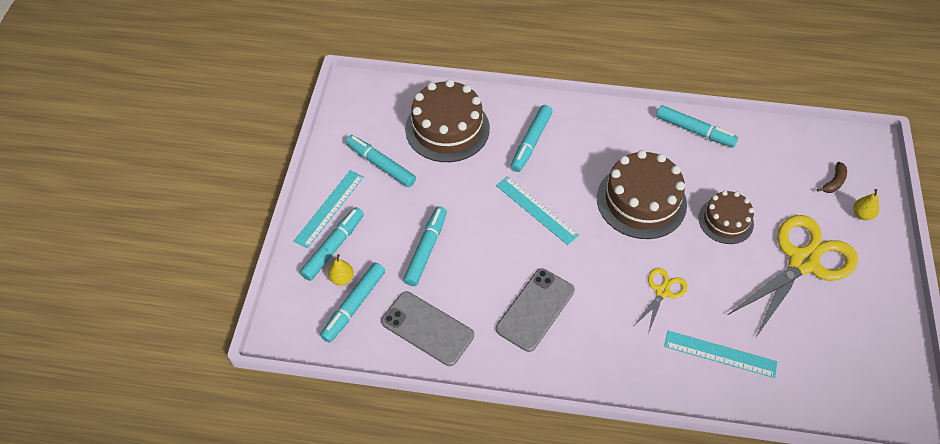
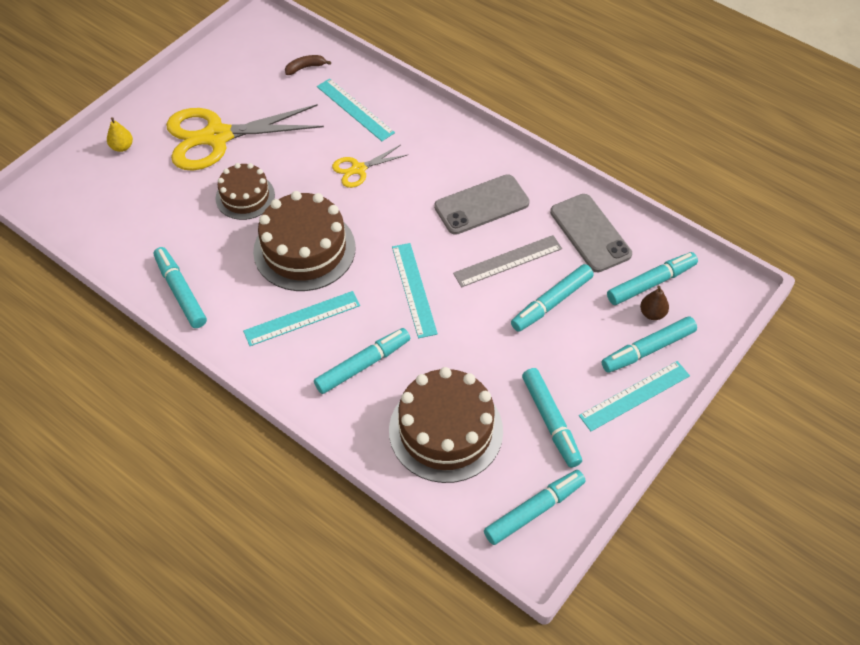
camera: 150 degrees left, 0 degrees up
(342, 278) = (652, 313): yellow pear -> brown pear
(363, 110) = (534, 510): none -> turquoise marker
(481, 268) = (508, 261): none -> grey ruler
(597, 152) = (302, 318): none -> turquoise ruler
(834, 182) = (111, 182): brown banana -> brown banana (305, 67)

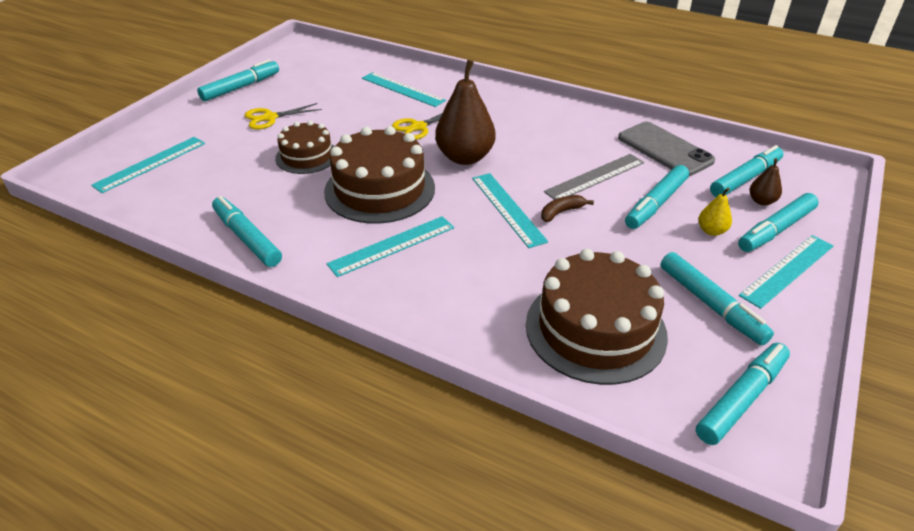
camera: 10 degrees left, 15 degrees down
(102, 187) = (150, 164): none -> turquoise ruler
(122, 147) = (170, 133): yellow pear -> yellow pear (711, 231)
(217, 137) = (270, 118): yellow scissors -> yellow scissors, size x0.48
(305, 67) = (347, 68): brown banana -> brown banana (561, 212)
(363, 365) = (475, 279): turquoise marker -> turquoise marker (241, 87)
(392, 218) = (465, 157): none -> brown pear
(481, 205) = (550, 140): grey phone -> none

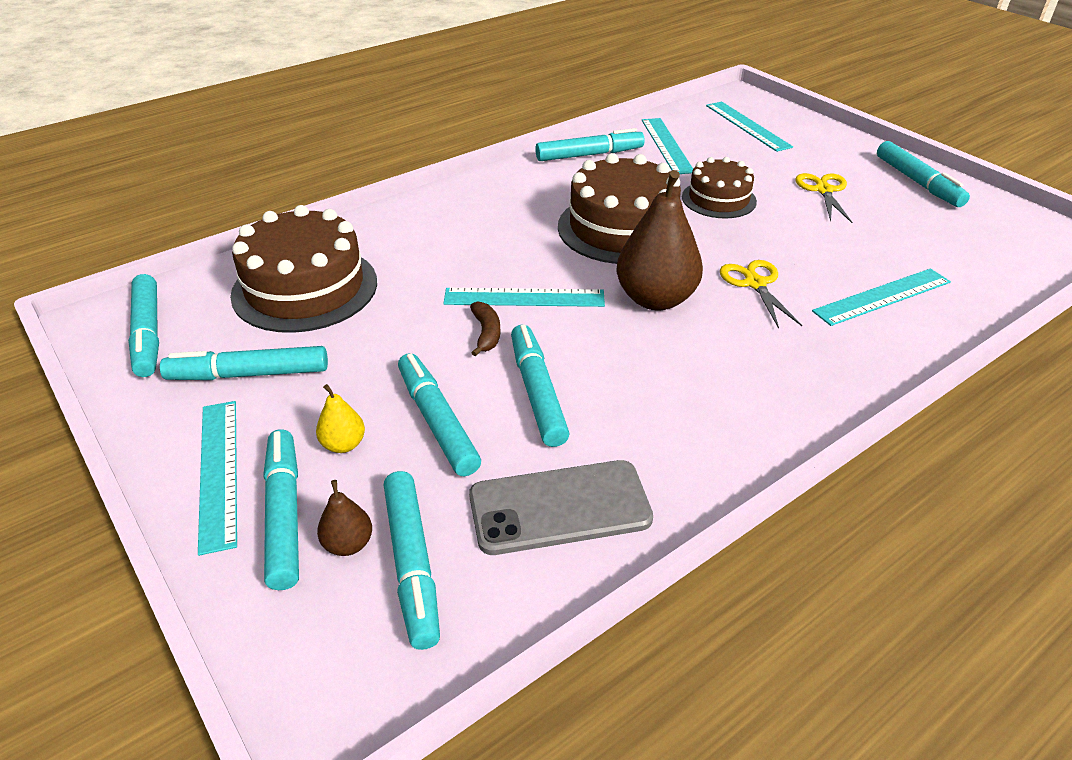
camera: 115 degrees right, 0 degrees up
(392, 245) = (520, 216): turquoise ruler -> turquoise ruler (666, 145)
(595, 177) = (537, 392): grey ruler -> turquoise marker

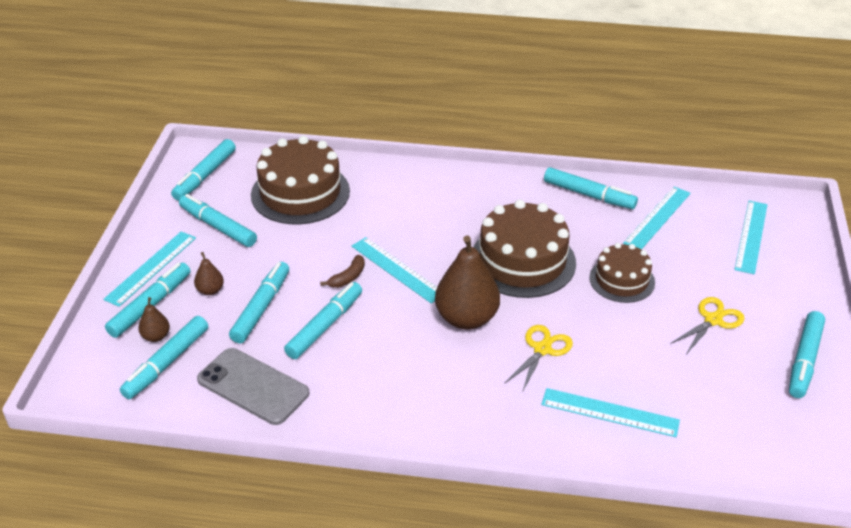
camera: 45 degrees right, 0 degrees up
(343, 444) = (210, 290): yellow pear -> brown pear

